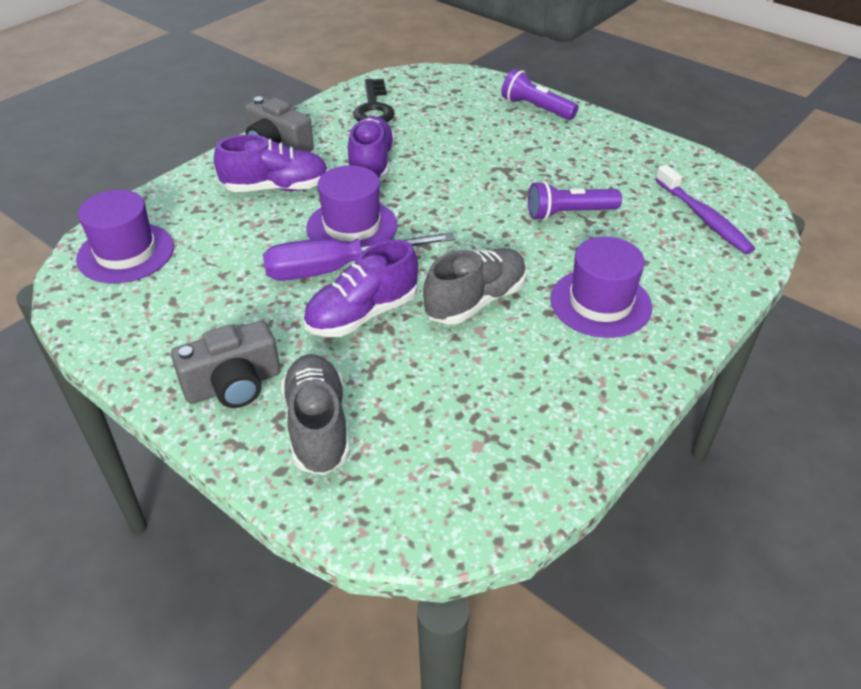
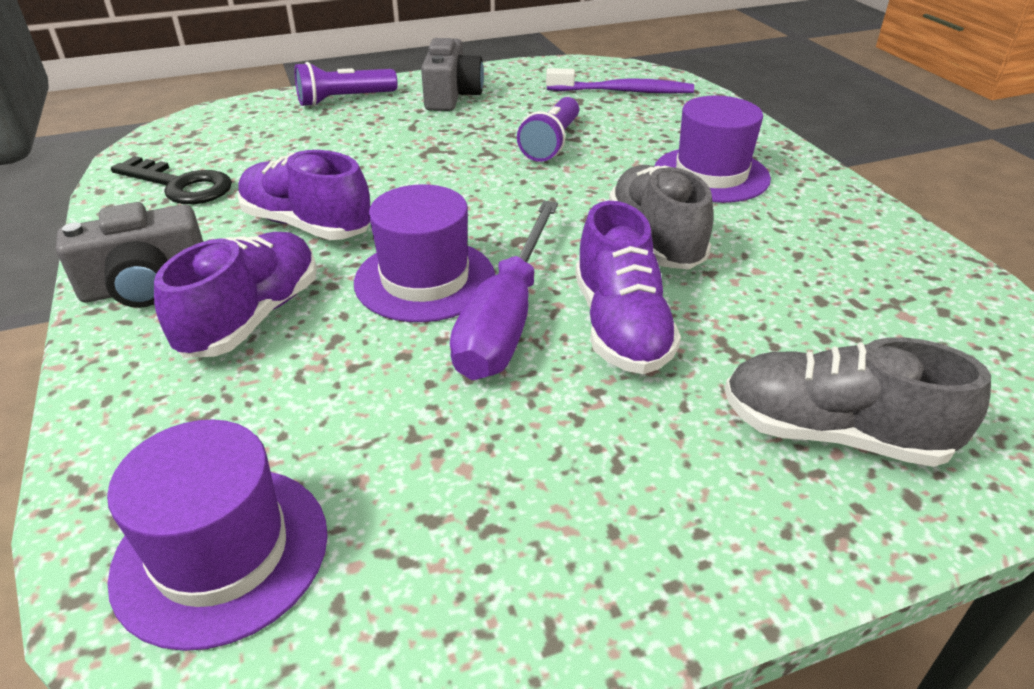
camera: 60 degrees left, 5 degrees down
(233, 385) = (701, 498): grey camera -> grey camera (451, 96)

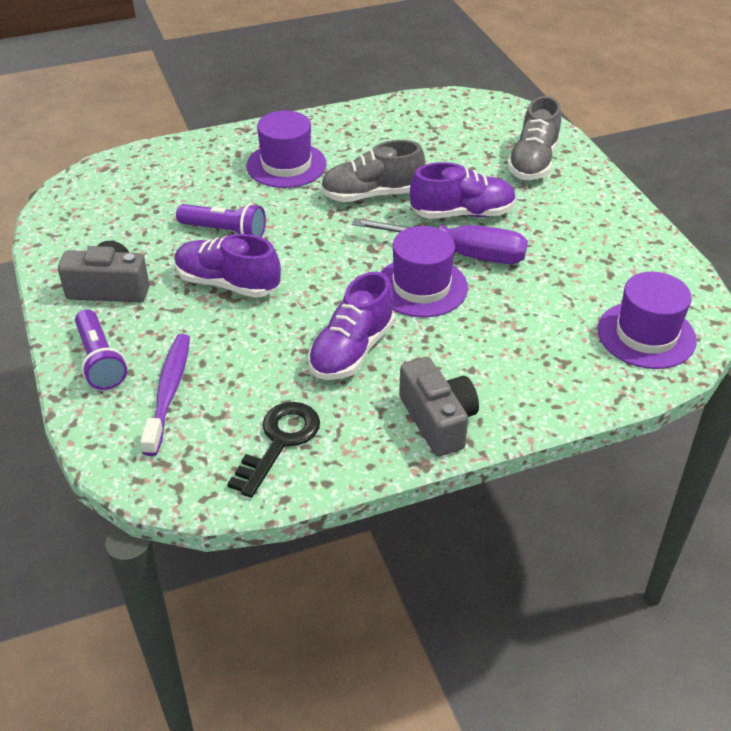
camera: 90 degrees left, 5 degrees up
(252, 317) = (469, 358): purple shoe -> purple shoe (227, 283)
(623, 91) = (127, 191): purple toothbrush -> purple toothbrush (169, 392)

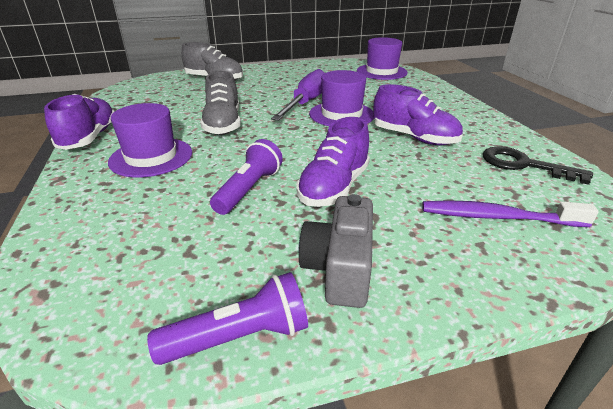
camera: 85 degrees left, 10 degrees down
(100, 361) = (472, 267): purple flashlight -> purple flashlight (240, 336)
(438, 420) = (470, 117): grey camera -> none
(462, 213) = (262, 99): purple shoe -> purple shoe (89, 138)

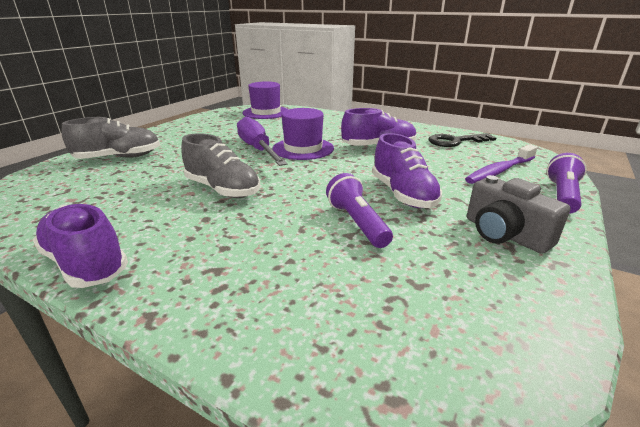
camera: 45 degrees left, 5 degrees down
(151, 157) = (215, 243): purple hat -> none
(240, 336) = (552, 302): purple flashlight -> purple flashlight (562, 195)

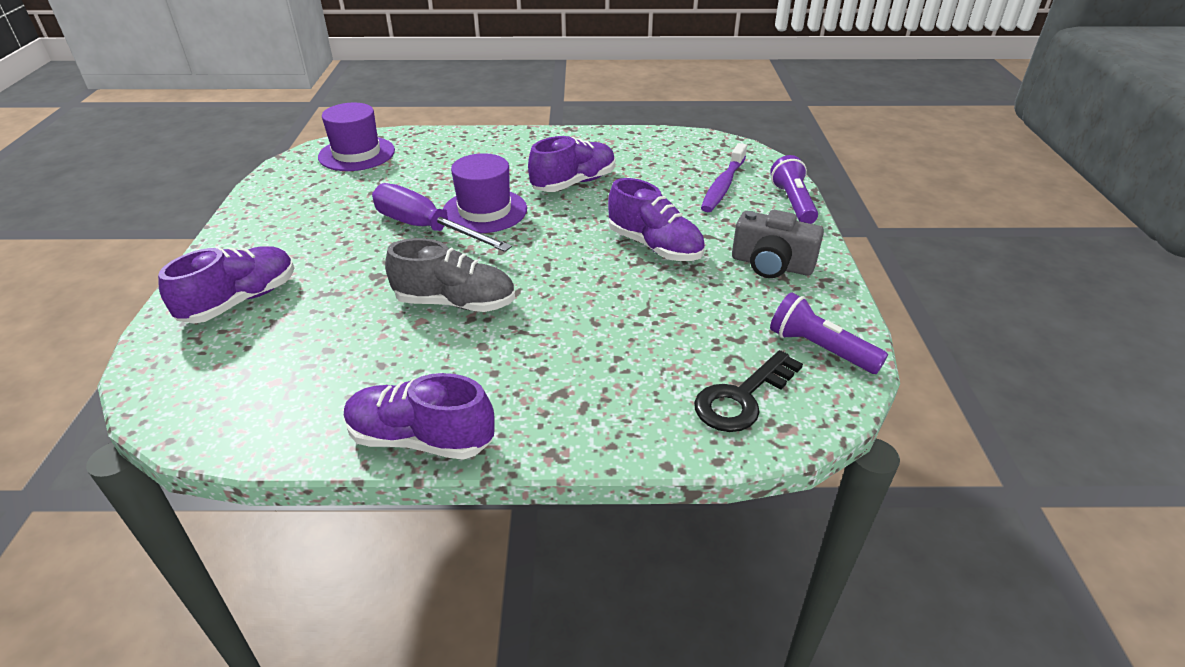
camera: 30 degrees left, 10 degrees up
(119, 158) = (240, 301): grey shoe -> purple shoe
(357, 223) = (640, 296): purple flashlight -> purple flashlight (819, 349)
(455, 141) = (651, 150): black key -> black key (742, 398)

